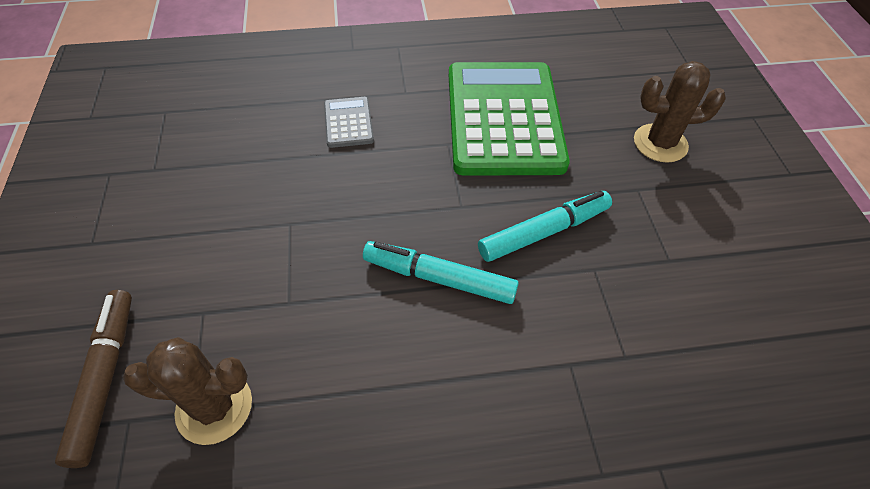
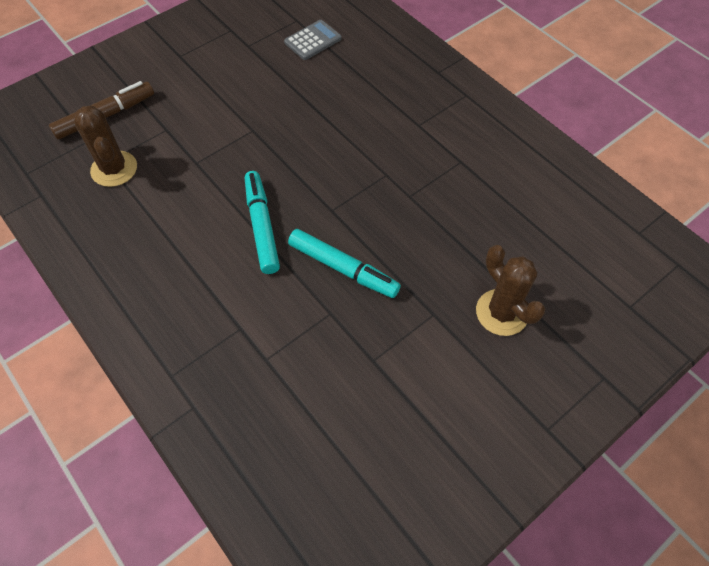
camera: 60 degrees right, 5 degrees up
(348, 123) = (360, 110): grey calculator -> grey calculator (313, 40)
(503, 119) = (440, 195): green calculator -> none

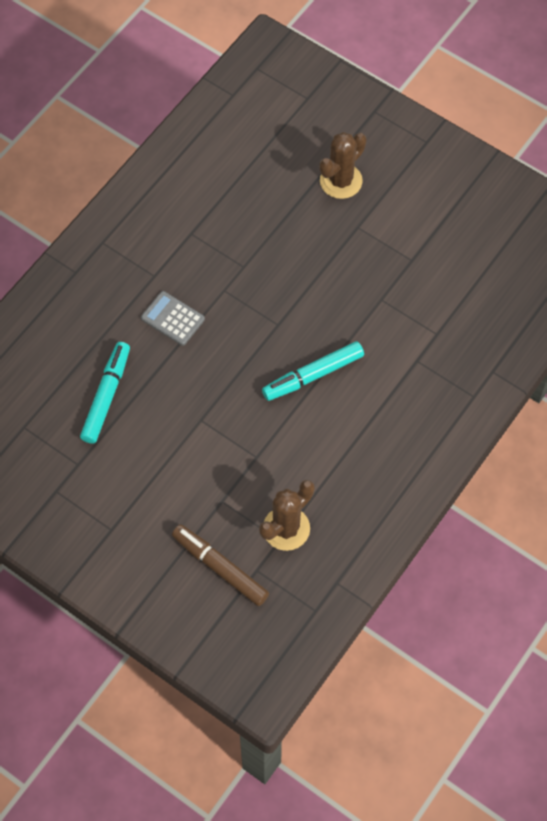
camera: 105 degrees left, 5 degrees up
(313, 40) = (54, 401): grey calculator -> grey calculator (172, 319)
(343, 268) = (336, 300): turquoise marker -> turquoise marker (106, 396)

